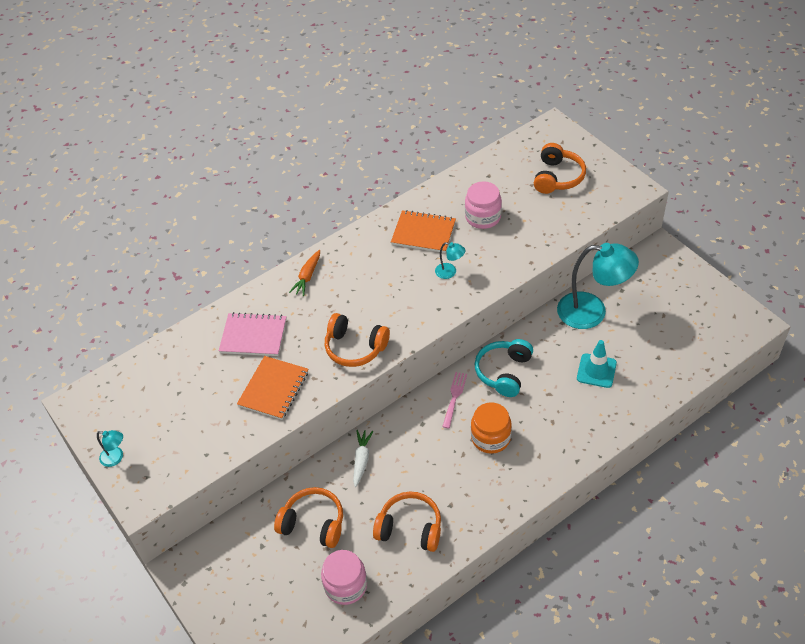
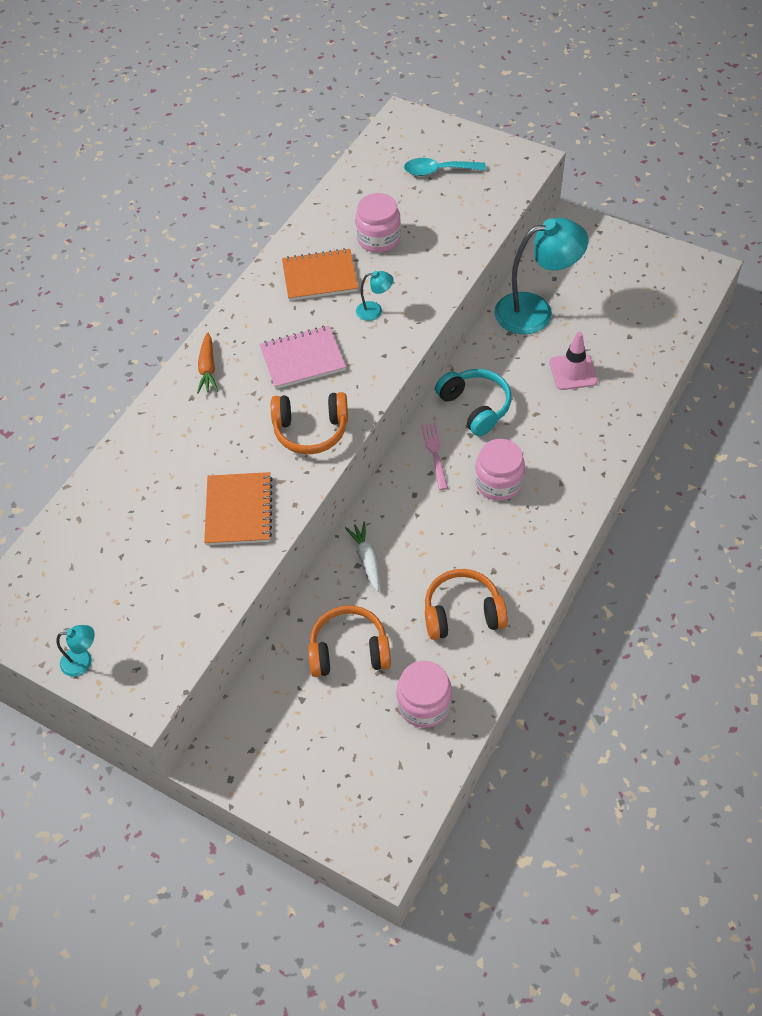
camera: 25 degrees left, 5 degrees up
(253, 336) = (179, 458): pink notebook -> pink notebook (302, 359)
(490, 438) = (498, 482): orange jar -> pink jar
(504, 372) = (475, 407): turquoise headphones -> turquoise headphones turned 150 degrees clockwise
(557, 177) = (438, 171): orange headphones -> turquoise spoon
(596, 371) = (573, 372): turquoise traffic cone -> pink traffic cone

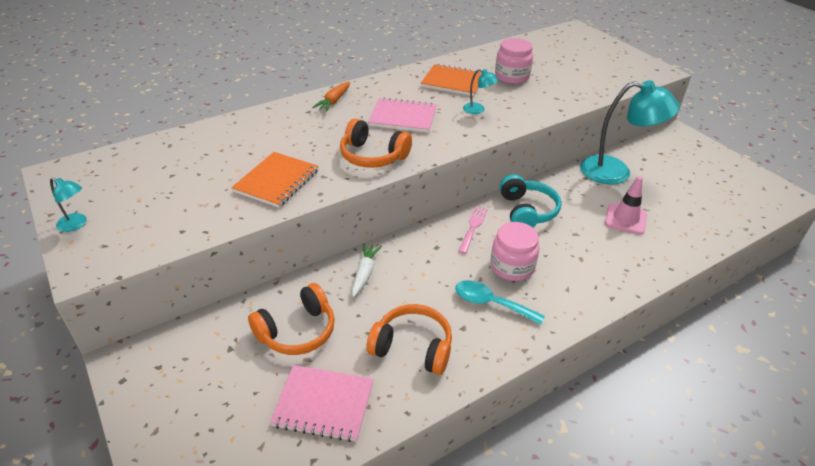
camera: 25 degrees right, 15 degrees down
(349, 650) = (297, 331): orange headphones -> orange headphones turned 120 degrees clockwise
(424, 704) = (323, 404): pink jar -> pink notebook
(438, 171) = (582, 58): turquoise spoon -> turquoise spoon (491, 303)

